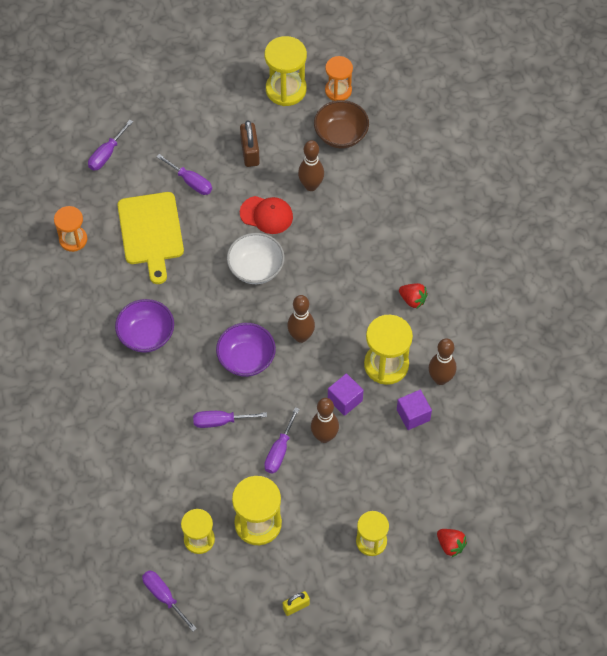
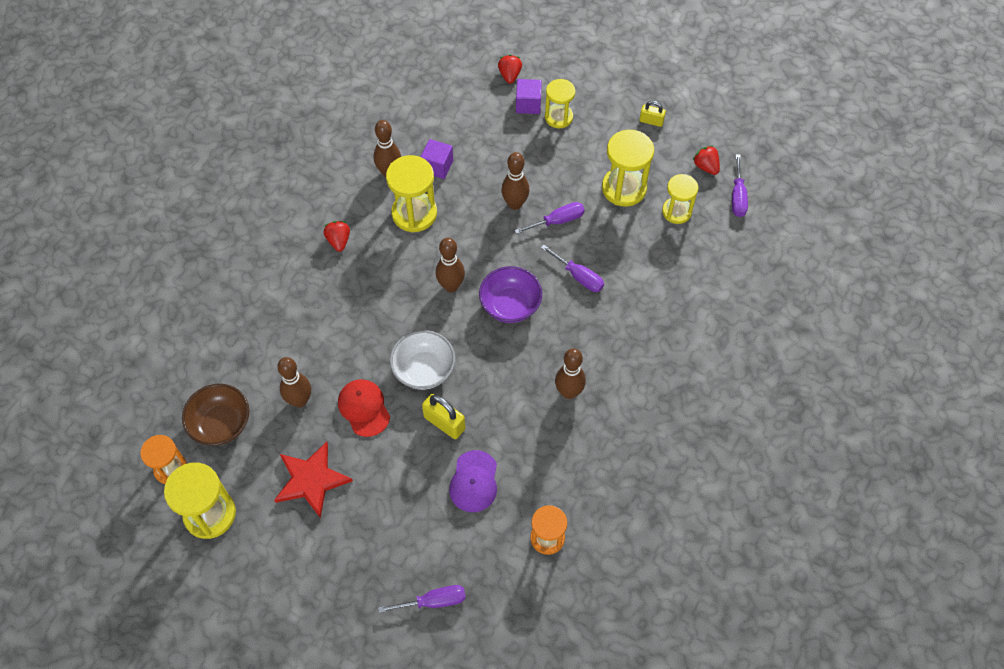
camera: 135 degrees left, 0 degrees up
(146, 335) = (568, 392): purple bowl -> brown bowling pin
(151, 232) = (474, 481): yellow cutting board -> purple cap
(190, 182) = (390, 499): purple screwdriver -> none
(206, 249) = (444, 423): none -> yellow padlock
(213, 602) = (706, 166): none -> red strawberry
(250, 152) = (311, 480): brown padlock -> red star
(345, 400) = (472, 215): purple cube -> purple cube (528, 104)

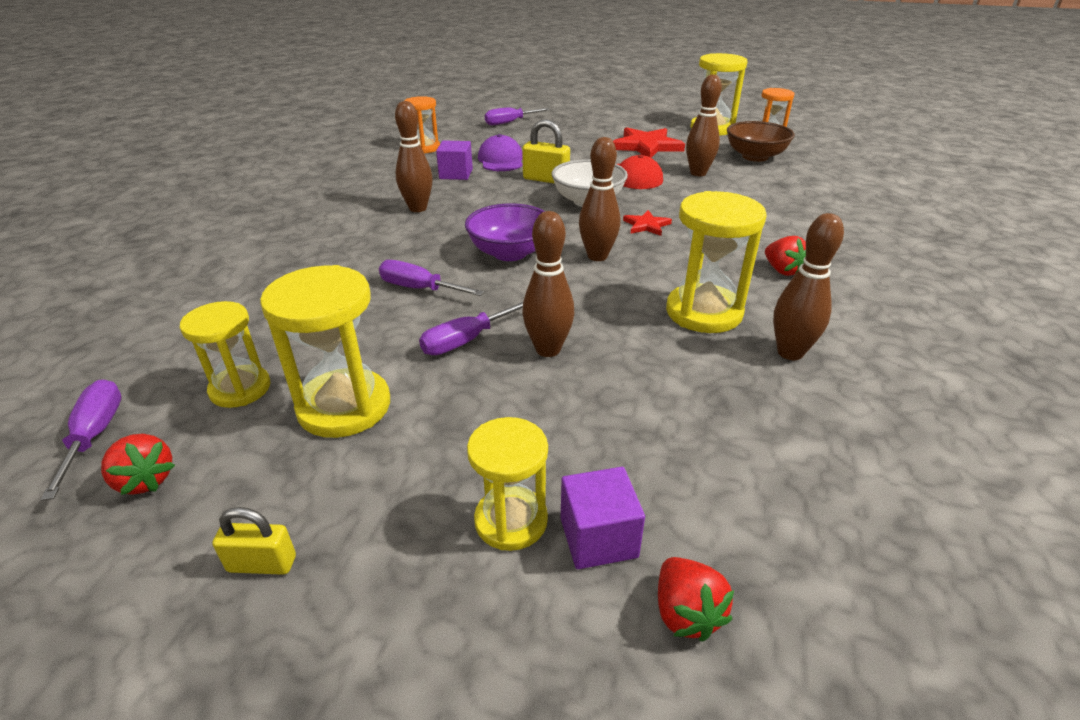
camera: 165 degrees right, 25 degrees down
(396, 319) = (646, 225): none -> red star
(437, 166) = (716, 376): purple cube -> purple cube (456, 174)

